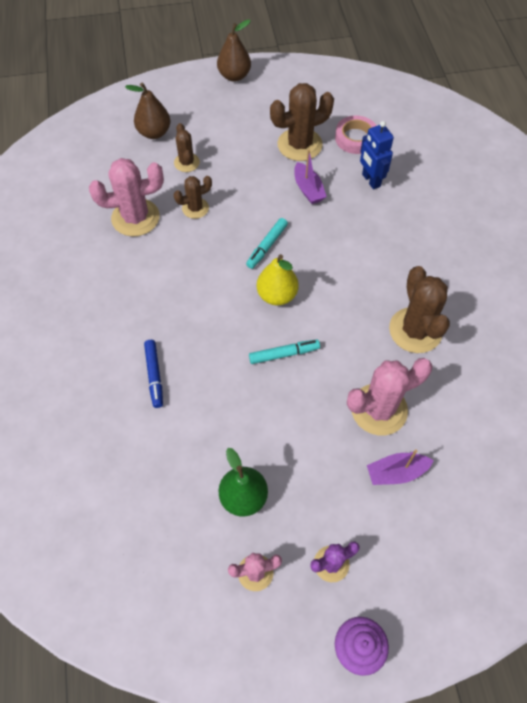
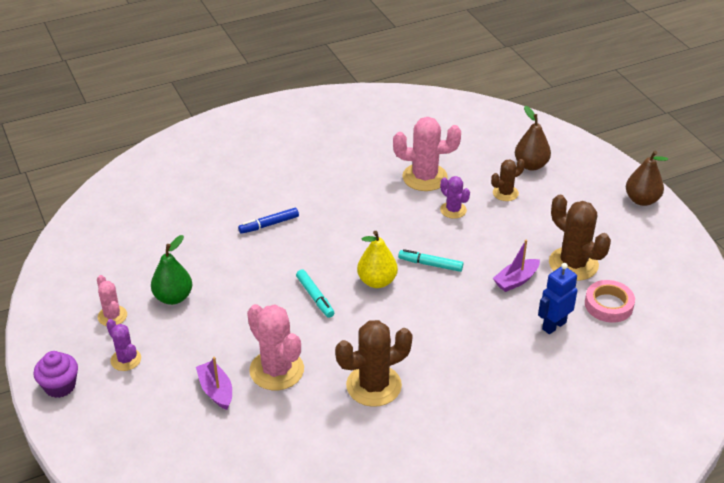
camera: 75 degrees right, 20 degrees down
(135, 218) = (424, 177): pink cactus -> pink cactus turned 60 degrees counterclockwise
(195, 208) = (453, 210): brown cactus -> purple cactus

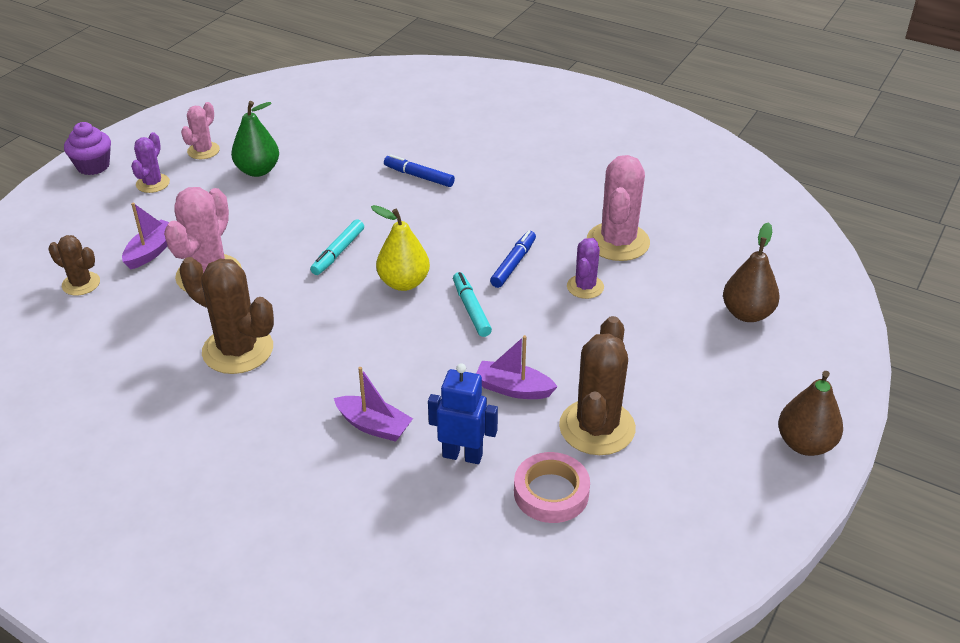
camera: 55 degrees right, 0 degrees up
(404, 227) = (513, 264): none -> blue marker
(424, 177) = (618, 242): pink cactus -> pink cactus turned 45 degrees clockwise
(500, 351) = (374, 426): none -> purple boat
(505, 193) = (666, 314): brown cactus -> brown cactus (81, 284)

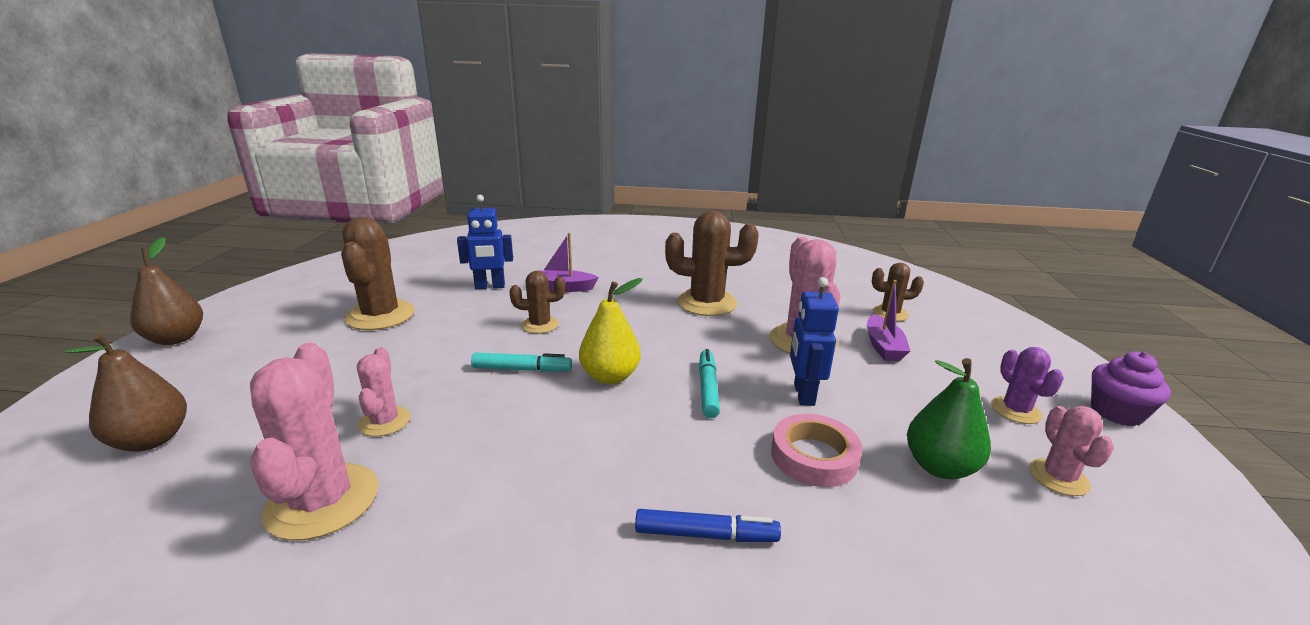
camera: 155 degrees right, 15 degrees down
(275, 230) = (803, 394): none -> blue robot
(432, 363) = (540, 325): none -> brown cactus
(471, 309) = (522, 369): turquoise marker -> turquoise marker turned 45 degrees counterclockwise
(513, 264) = (487, 427): blue marker -> none
(513, 389) = (459, 323): purple boat -> none
(551, 492) = (419, 282): pink tape -> pink tape (814, 456)
(585, 287) = (385, 421): purple cactus -> pink cactus

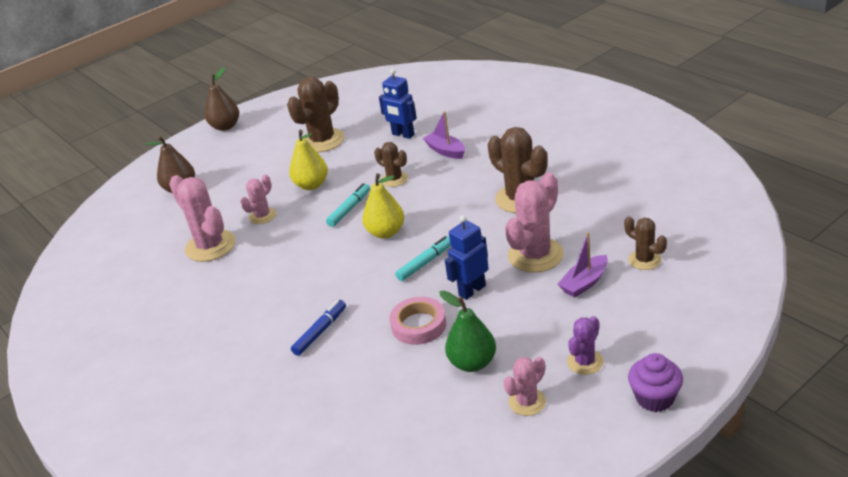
camera: 50 degrees right, 10 degrees up
(322, 501) = (210, 246): pink cactus -> pink cactus turned 75 degrees counterclockwise
(425, 362) = (312, 185): none -> yellow pear
(522, 369) = (349, 209): turquoise marker -> turquoise marker turned 105 degrees counterclockwise
(706, 535) = (320, 332): blue marker -> blue marker turned 105 degrees counterclockwise

